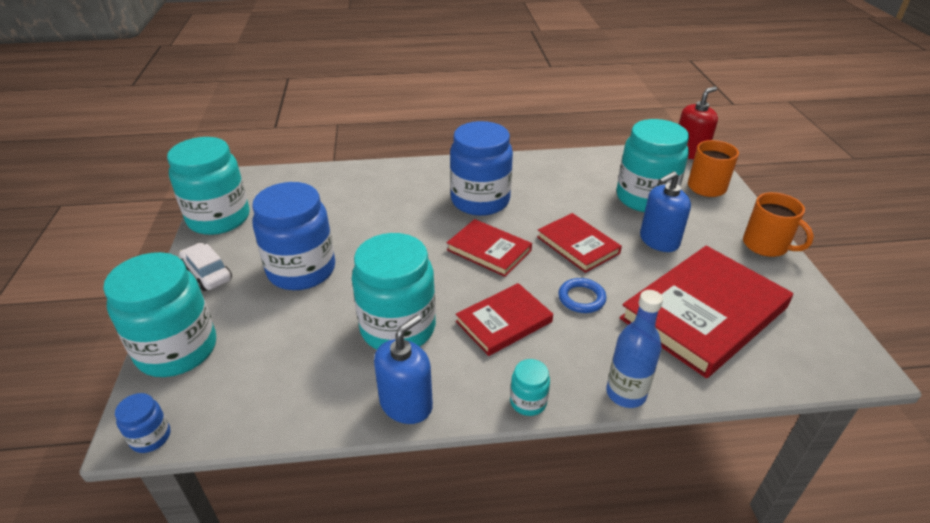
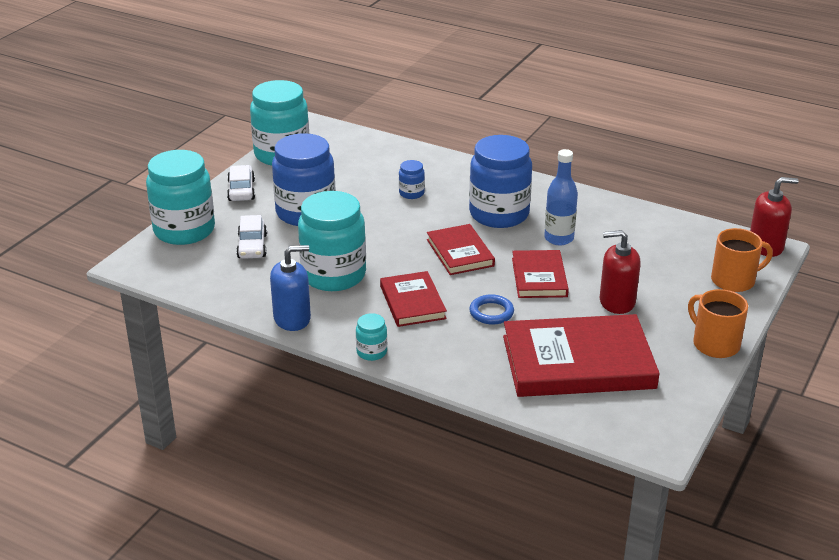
camera: 35 degrees right, 5 degrees down
(150, 437) = (133, 270): blue jar -> blue jar (411, 193)
(278, 334) = (252, 246): none -> white car
(504, 322) = (412, 302): red book -> red book turned 75 degrees clockwise
(626, 393) = (445, 378): blue bottle -> blue bottle (559, 238)
(645, 198) = (655, 266): turquoise jar -> none
(659, 240) = (617, 302): blue soap dispenser -> red soap dispenser
(766, 245) = (715, 344): orange mug -> orange mug turned 150 degrees clockwise

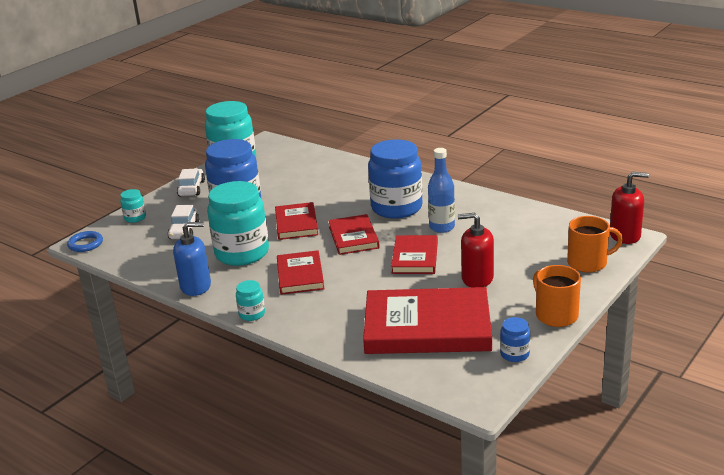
camera: 10 degrees right, 5 degrees down
(184, 230) = (135, 218): turquoise jar -> turquoise jar, size x0.44
(386, 236) = (296, 224): none -> red book
(411, 193) = (328, 191): blue jar -> blue jar (514, 354)
(491, 312) = (364, 285): blue ring -> blue ring (85, 244)

